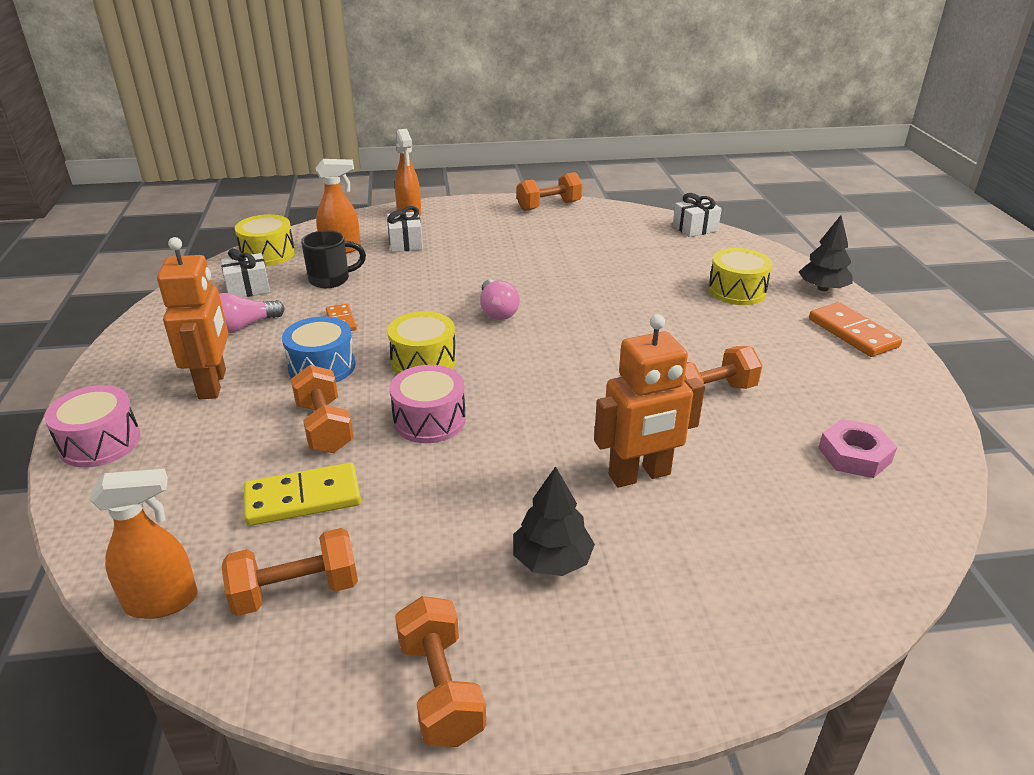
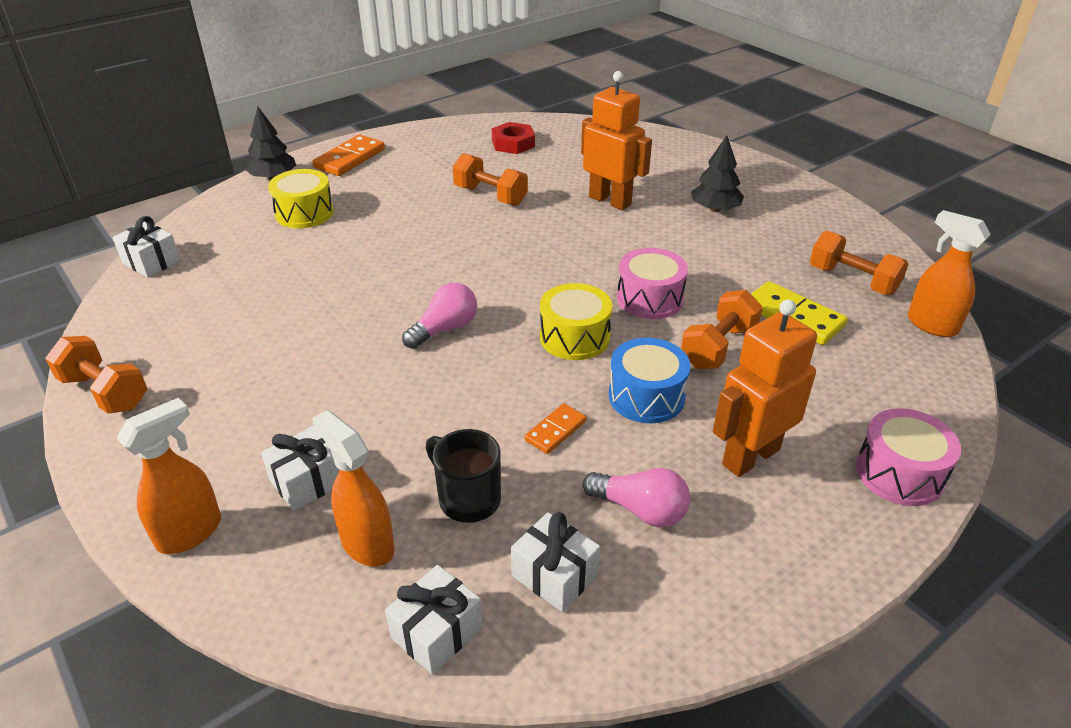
camera: 120 degrees left, 5 degrees up
(268, 254) = (437, 632): yellow drum -> white gift
(440, 689) = (830, 213): orange dumbbell -> none
(854, 455) = (513, 143): pink nut -> red nut

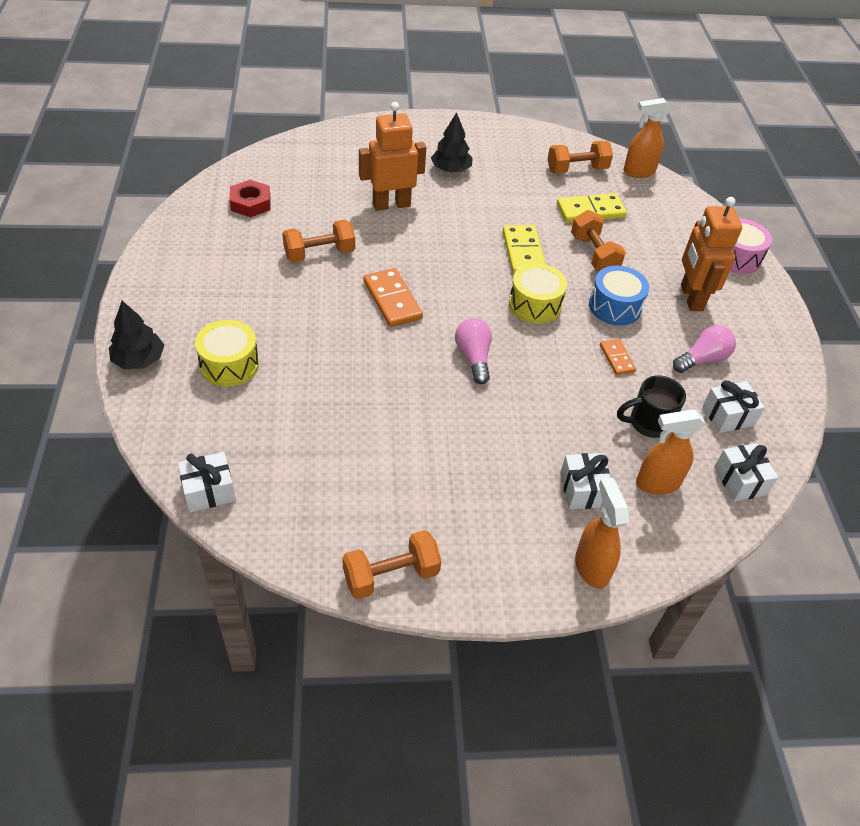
camera: 60 degrees left, 10 degrees up
(350, 159) = (162, 300): orange domino -> orange domino (392, 300)
(650, 299) = (523, 253): pink drum -> yellow domino

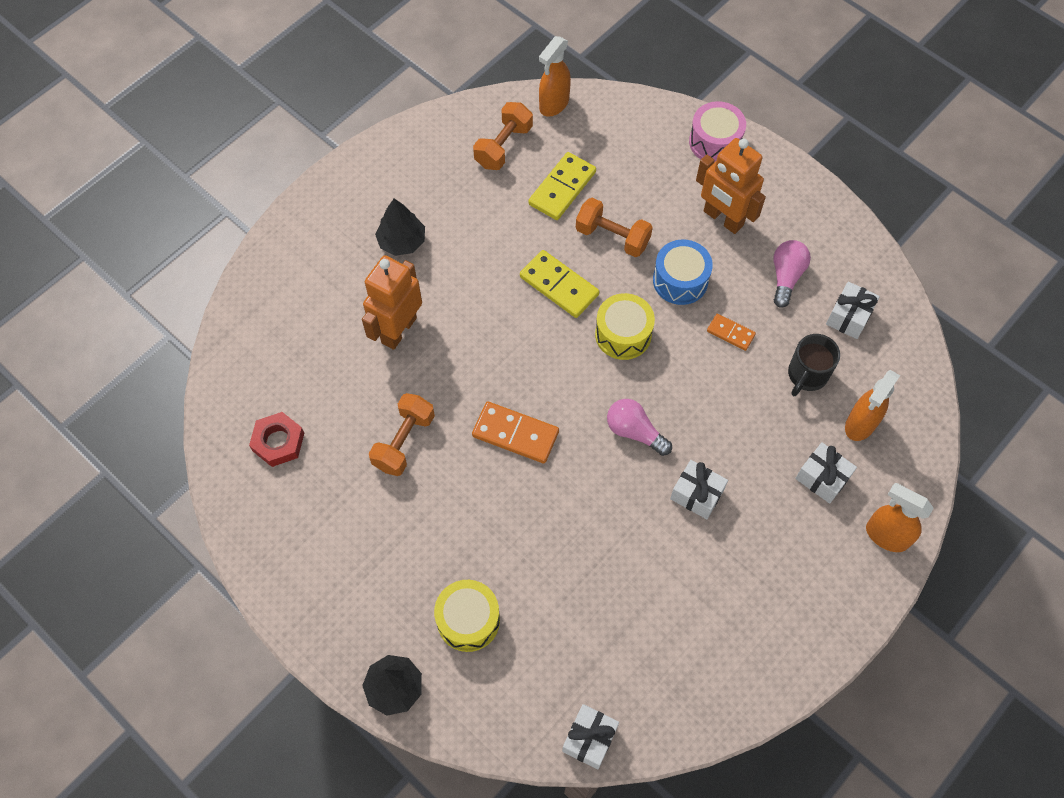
camera: 40 degrees left, 15 degrees up
(391, 575) = (778, 673): orange dumbbell -> none
(740, 481) = (905, 370): white gift -> white gift (696, 494)

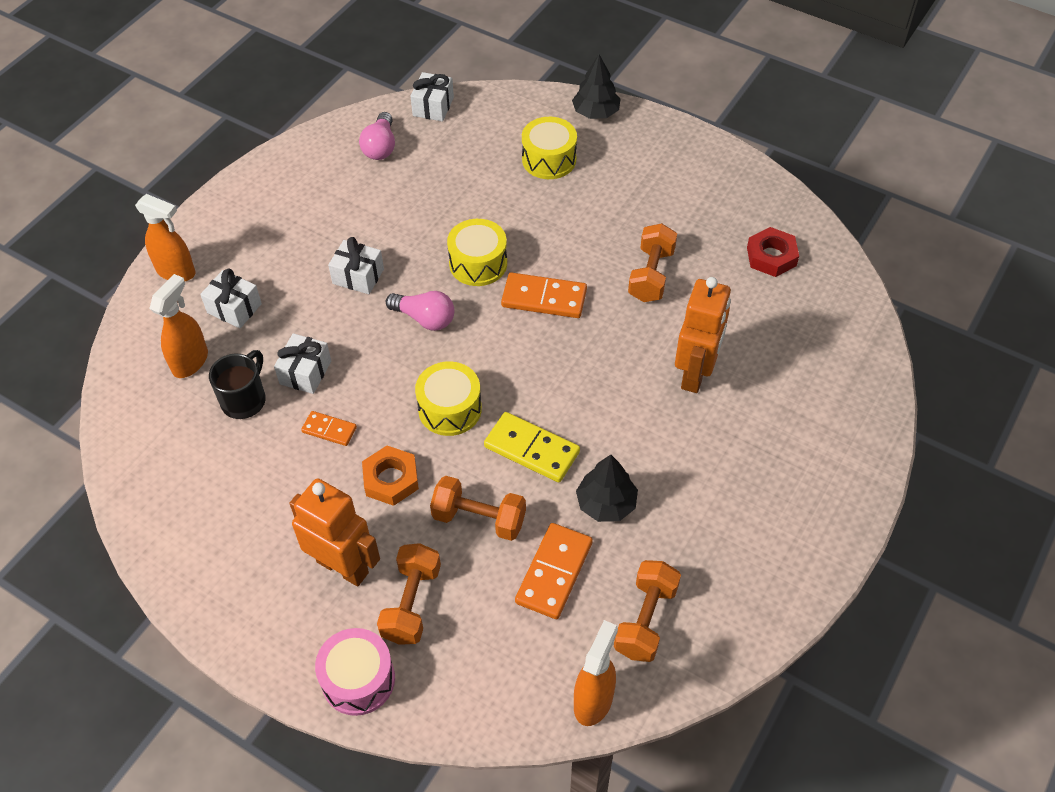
camera: 170 degrees right, 10 degrees down
(402, 241) = (729, 470): black tree -> black tree (606, 503)
(562, 188) = (554, 572): yellow domino -> orange domino
(573, 488) = (478, 263): none -> yellow drum
(672, 184) = (411, 603): none -> orange dumbbell
(680, 280) = (391, 479): blue drum -> orange nut
(786, 277) = (264, 505): pink light bulb -> pink light bulb (380, 147)
(849, 317) = (192, 470): white gift -> white gift (305, 372)

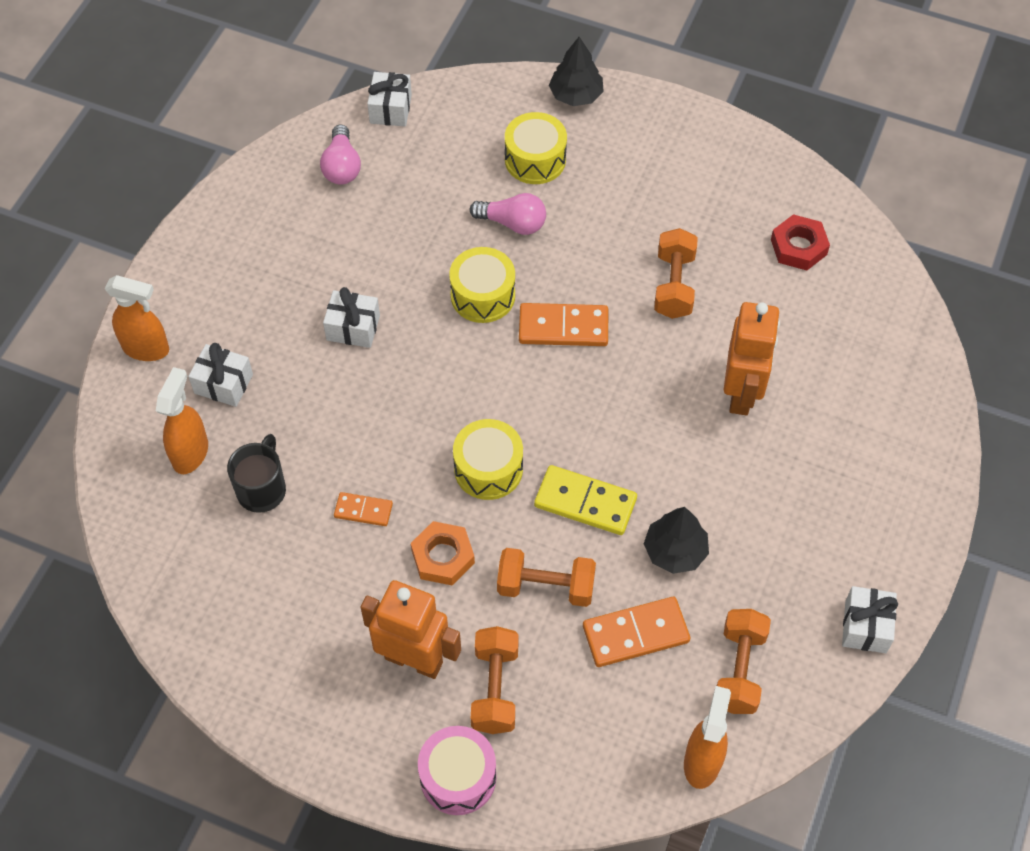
camera: 10 degrees left, 5 degrees up
(305, 372) = (321, 448): white gift -> white gift (865, 626)
(425, 318) = (438, 368): pink light bulb -> pink light bulb (513, 223)
(554, 572) = (635, 633): orange domino -> orange domino turned 60 degrees clockwise

